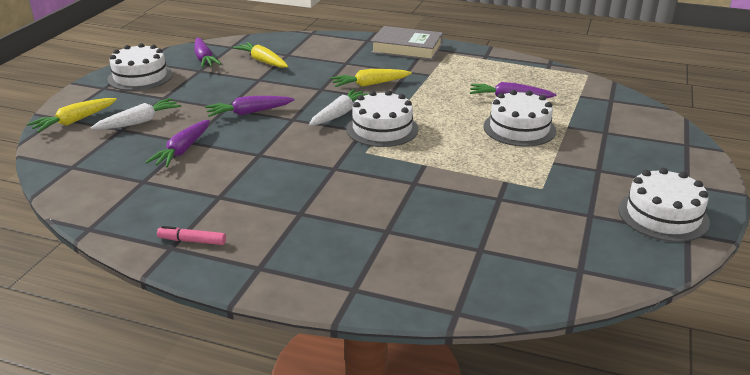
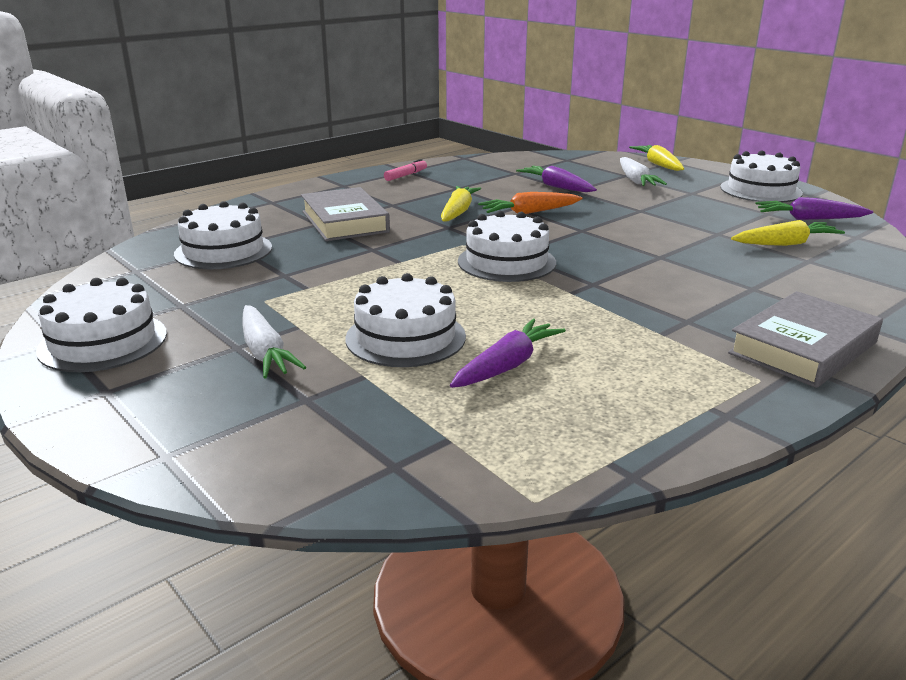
camera: 120 degrees right, 5 degrees down
(248, 113) = (618, 216): purple carrot -> none
(269, 145) = (529, 213): none -> orange carrot
(339, 114) = (571, 251): white carrot -> white carrot (265, 353)
(369, 84) = (652, 284): yellow carrot -> yellow carrot (458, 212)
(369, 218) = (345, 222): none -> grey book
(496, 248) = (223, 251): none -> white cake

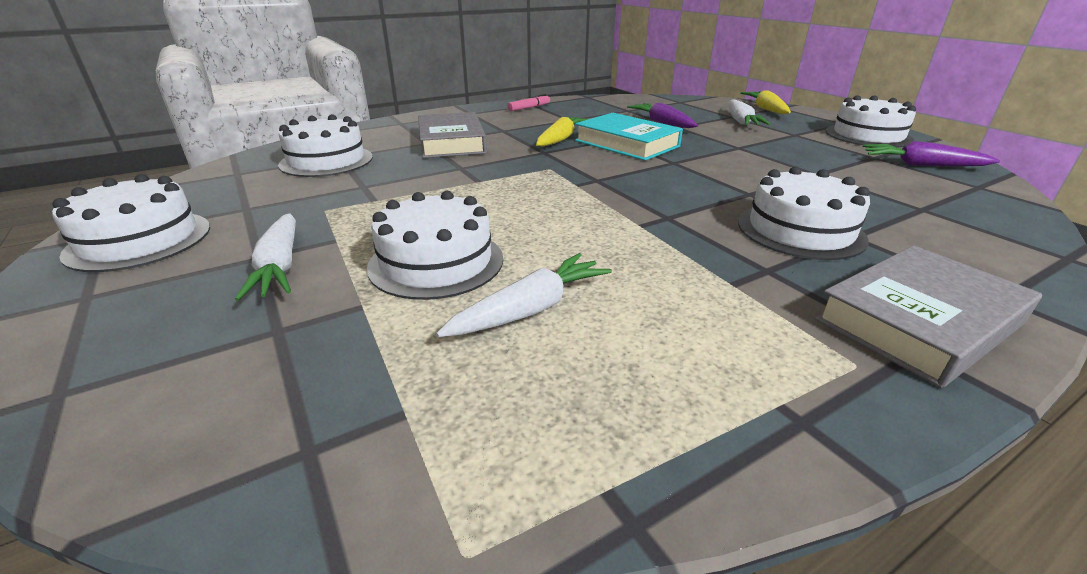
camera: 10 degrees right, 5 degrees up
(506, 262) = (584, 188): white cake -> white cake (800, 230)
(507, 365) = (531, 309): purple carrot -> white carrot
(529, 213) = (626, 143): orange carrot -> turquoise book
(786, 244) = (895, 189): yellow carrot -> none

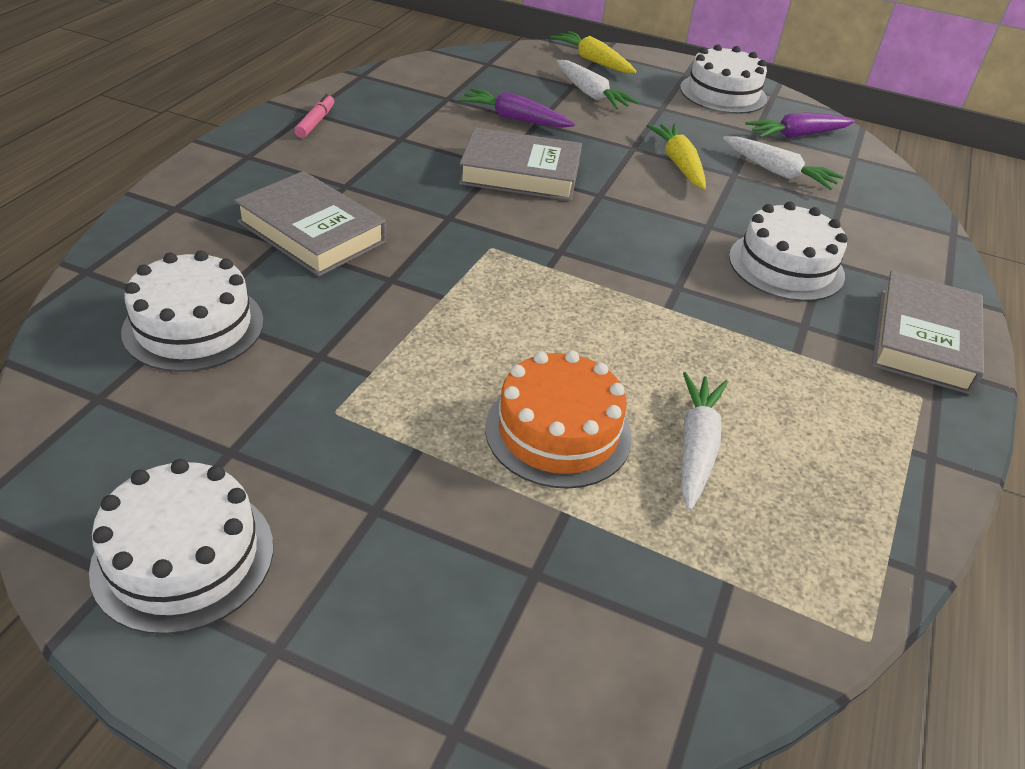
camera: 40 degrees left, 10 degrees up
(280, 267) = (420, 509): white carrot -> white carrot (778, 172)
(436, 262) = (558, 432): white cake -> orange cake
(560, 139) = (438, 186): yellow carrot -> yellow carrot (679, 164)
(626, 143) = (520, 173): turquoise book -> grey book

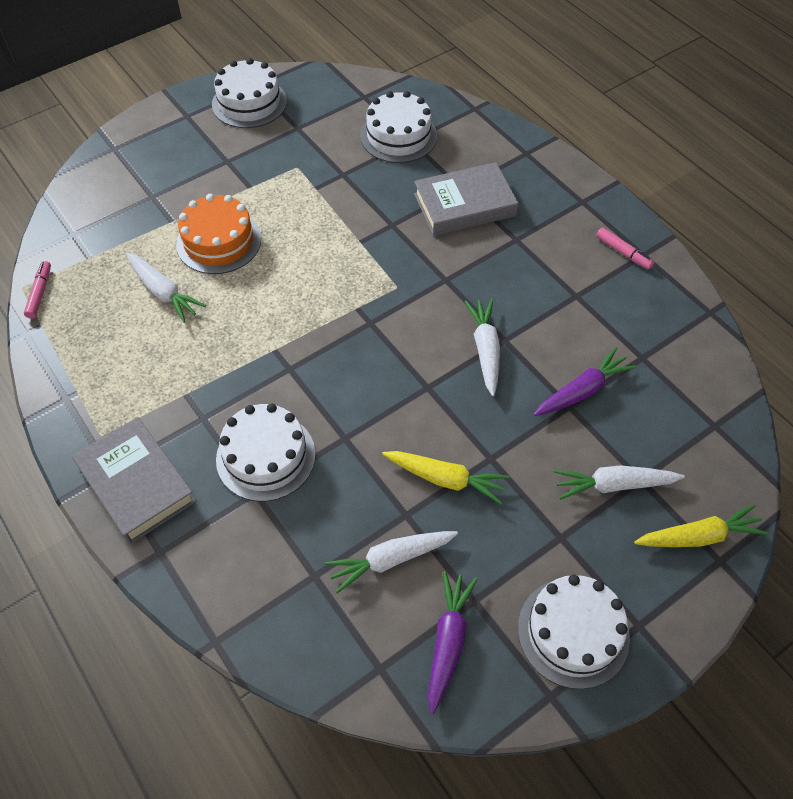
camera: 125 degrees right, 15 degrees up
(520, 173) = (485, 349): grey book -> white carrot
(851, 603) = (40, 293): none -> pink marker

